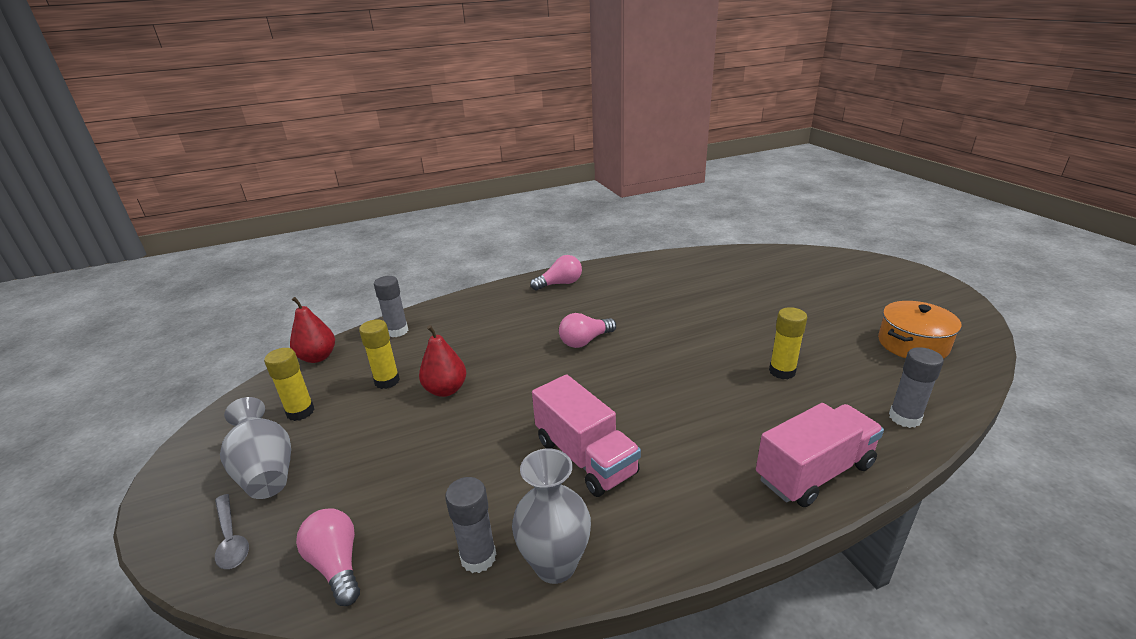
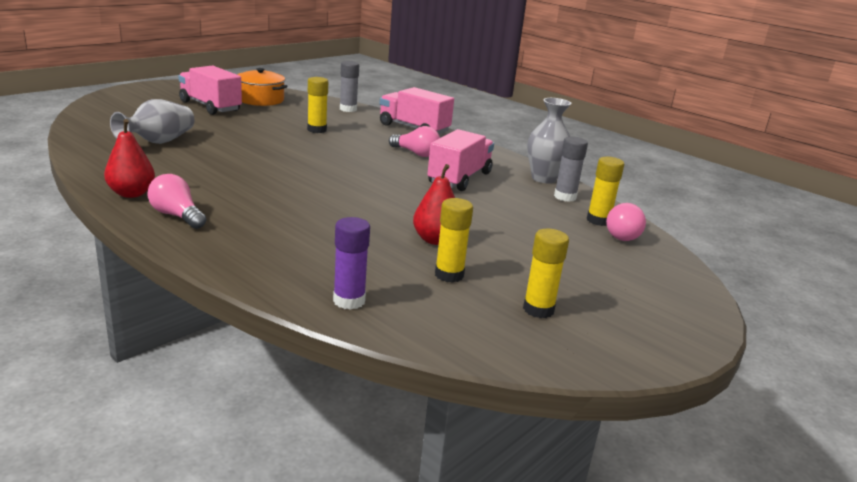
camera: 120 degrees left, 5 degrees down
(231, 538) = (668, 280): grey spoon -> none
(266, 471) = (611, 295): grey vase -> grey vase (158, 142)
(317, 357) = (446, 343): red pear -> red pear (131, 194)
(390, 556) = (598, 220): none -> yellow glue stick
(397, 331) = (349, 301): grey glue stick -> purple glue stick
(585, 341) = (310, 191): pink light bulb -> pink light bulb (416, 153)
(858, 309) = (210, 106): none -> pink truck

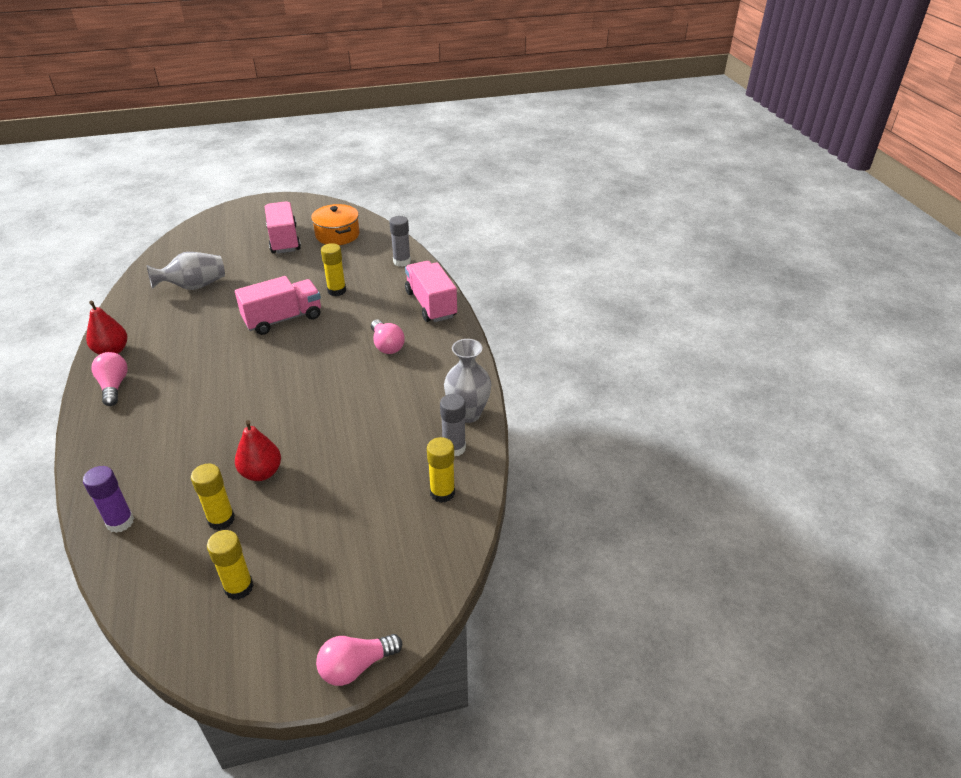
camera: 35 degrees right, 15 degrees up
(459, 178) = (383, 393): pink truck -> pink truck (283, 319)
(625, 235) = (442, 522): pink light bulb -> pink light bulb (356, 666)

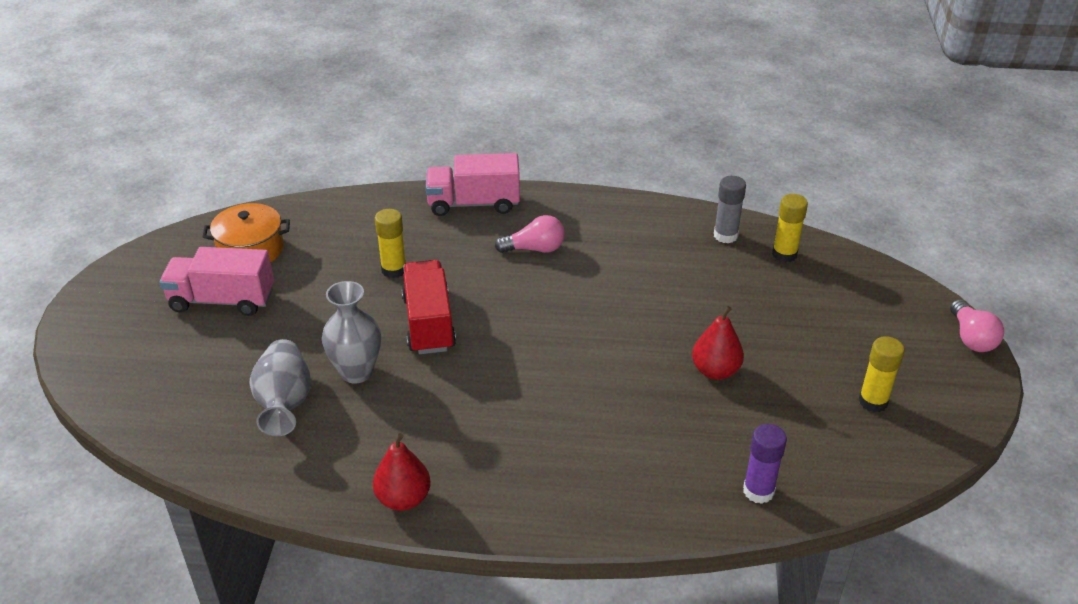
camera: 70 degrees left, 0 degrees up
(114, 386) = (492, 496): pink light bulb -> none
(221, 520) = (778, 407): yellow glue stick -> none
(283, 319) = (429, 323): pink truck -> red truck
(402, 262) = (364, 208): grey glue stick -> none
(468, 414) = (679, 217): grey vase -> grey vase (356, 372)

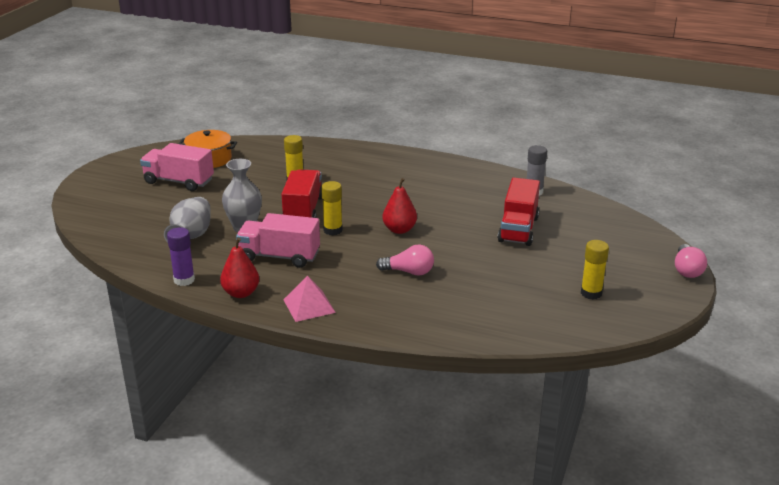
camera: 15 degrees right, 10 degrees down
(474, 203) = (366, 154): pink truck -> pink truck (279, 256)
(511, 502) = (309, 306): none -> pink pyramid
(534, 249) = (395, 182): pink light bulb -> pink light bulb (409, 272)
(715, 371) = (485, 261): red pear -> red pear (399, 230)
(733, 306) = (518, 229): none -> red truck
(758, 491) = (480, 326): purple glue stick -> purple glue stick (184, 280)
(784, 254) = (571, 207): yellow glue stick -> yellow glue stick (333, 230)

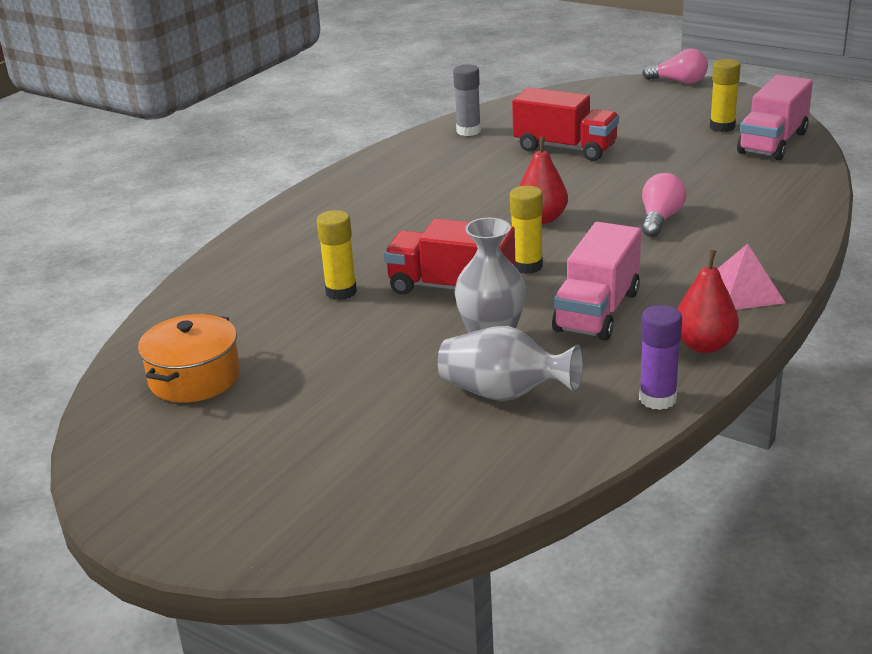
camera: 75 degrees left, 0 degrees up
(179, 181) = (274, 412): pink truck -> pink truck (773, 143)

